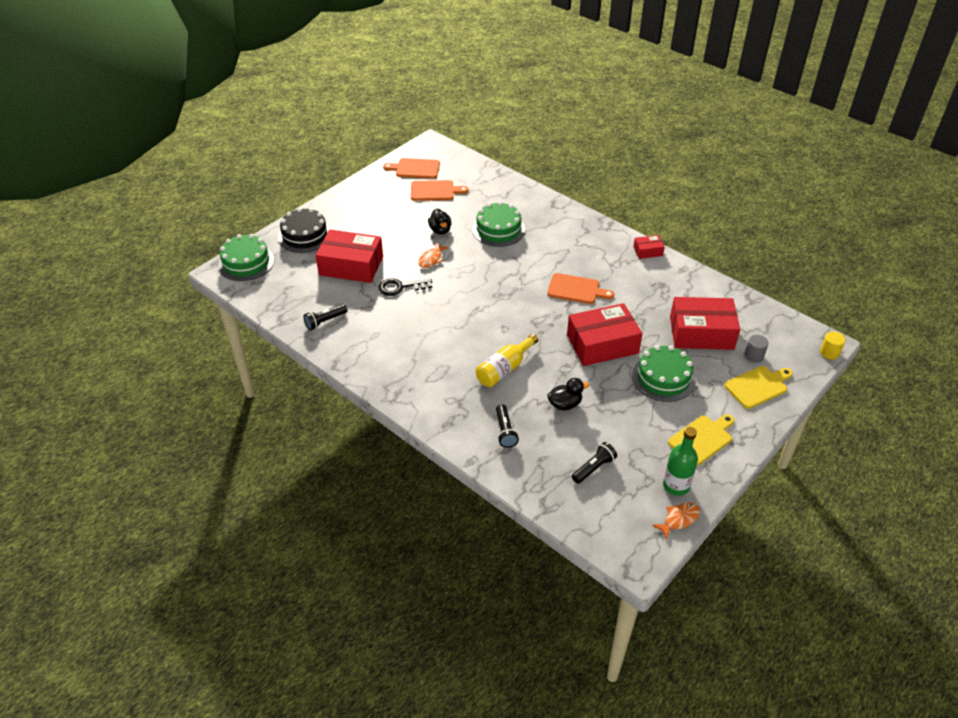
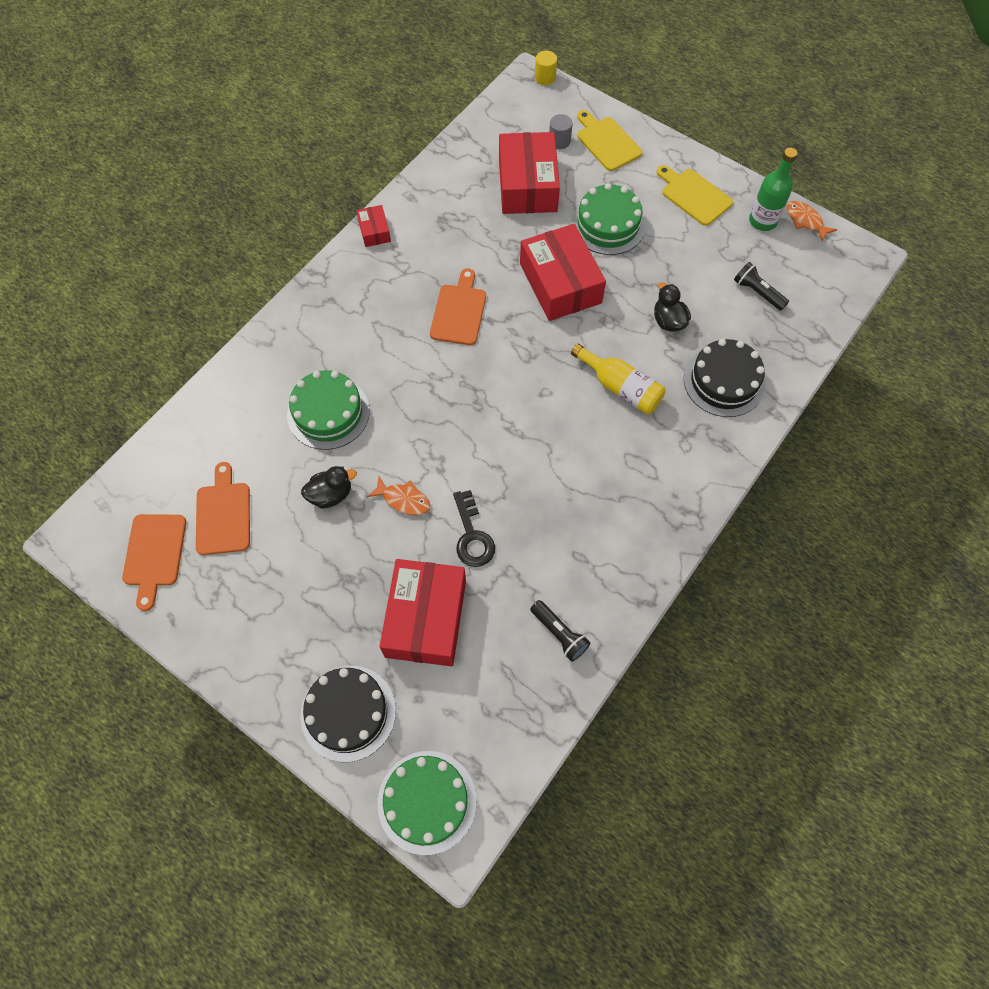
camera: 95 degrees left, 20 degrees up
(505, 431) = (724, 381): black flashlight -> black cake

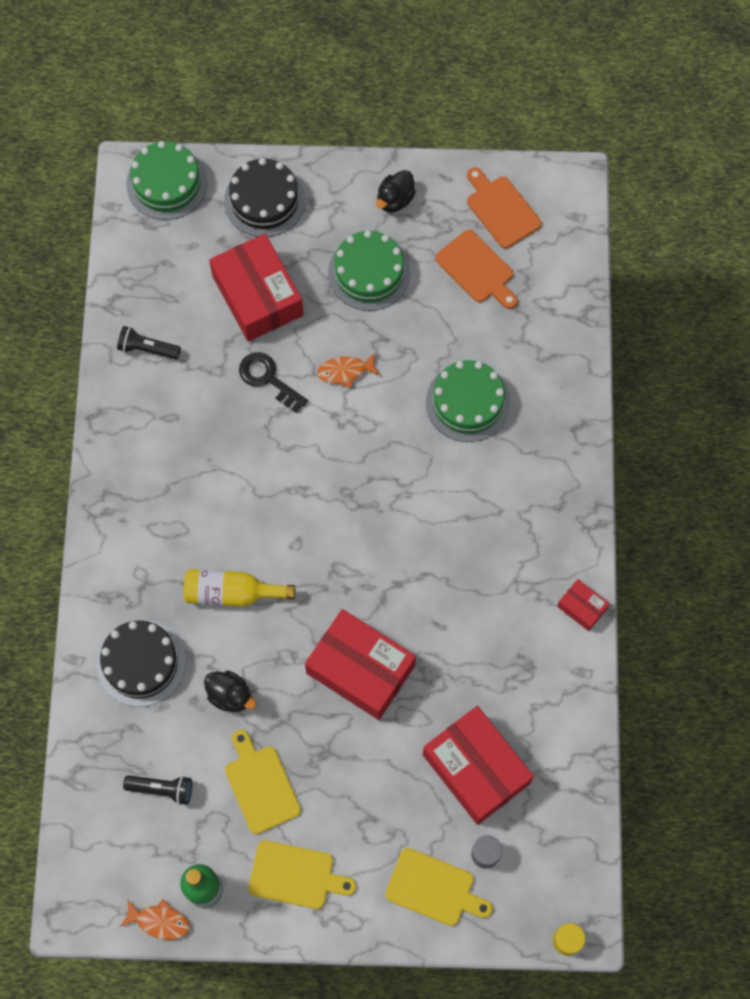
camera: 145 degrees right, 5 degrees up
(331, 494) = (407, 338): black duck -> black duck (395, 200)
(459, 311) = (432, 574): orange cutting board -> none
(608, 225) = (360, 773): green cake -> green cake (369, 273)
(683, 256) = (261, 785): none -> yellow cutting board

